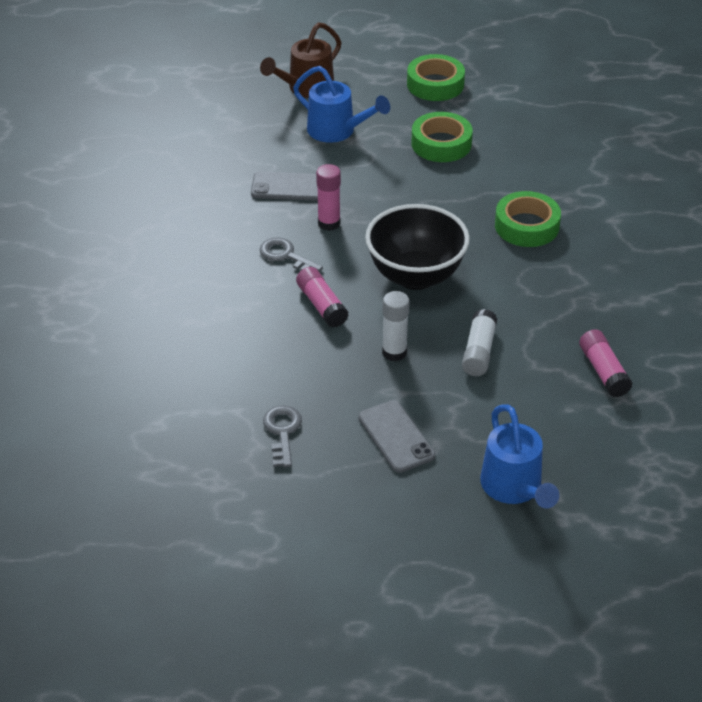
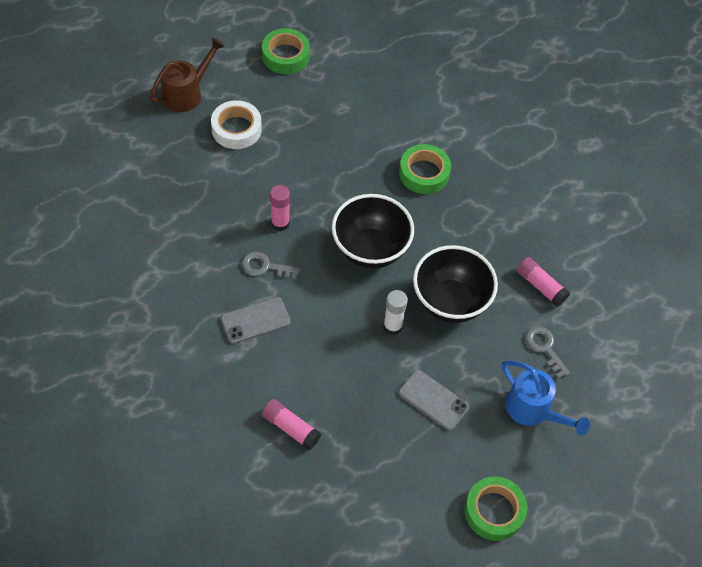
camera: 30 degrees left, 15 degrees up
(282, 432) = (353, 429): grey key -> grey key (545, 348)
(288, 187) = (230, 198): grey phone -> grey phone (255, 320)
(305, 88) = (187, 93): brown watering can -> brown watering can turned 150 degrees counterclockwise
(321, 305) = (317, 303): pink glue stick -> pink glue stick (290, 428)
(337, 131) = (236, 129): blue watering can -> white tape
(441, 144) = (322, 115): green tape -> green tape (494, 511)
(479, 352) = (450, 302): white glue stick -> black bowl

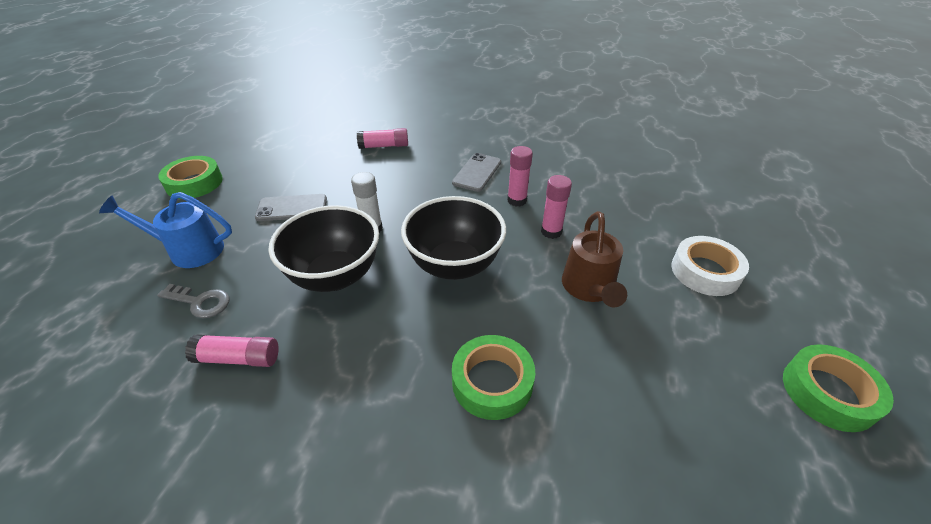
camera: 140 degrees right, 15 degrees down
(187, 93) = (791, 267): brown watering can -> brown watering can (589, 289)
(265, 267) = (517, 200): grey key -> pink glue stick

